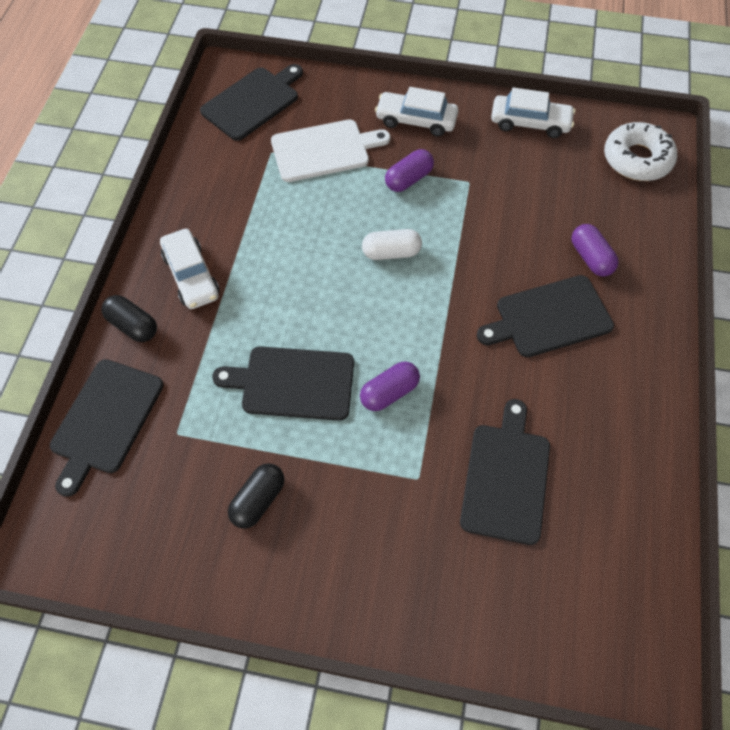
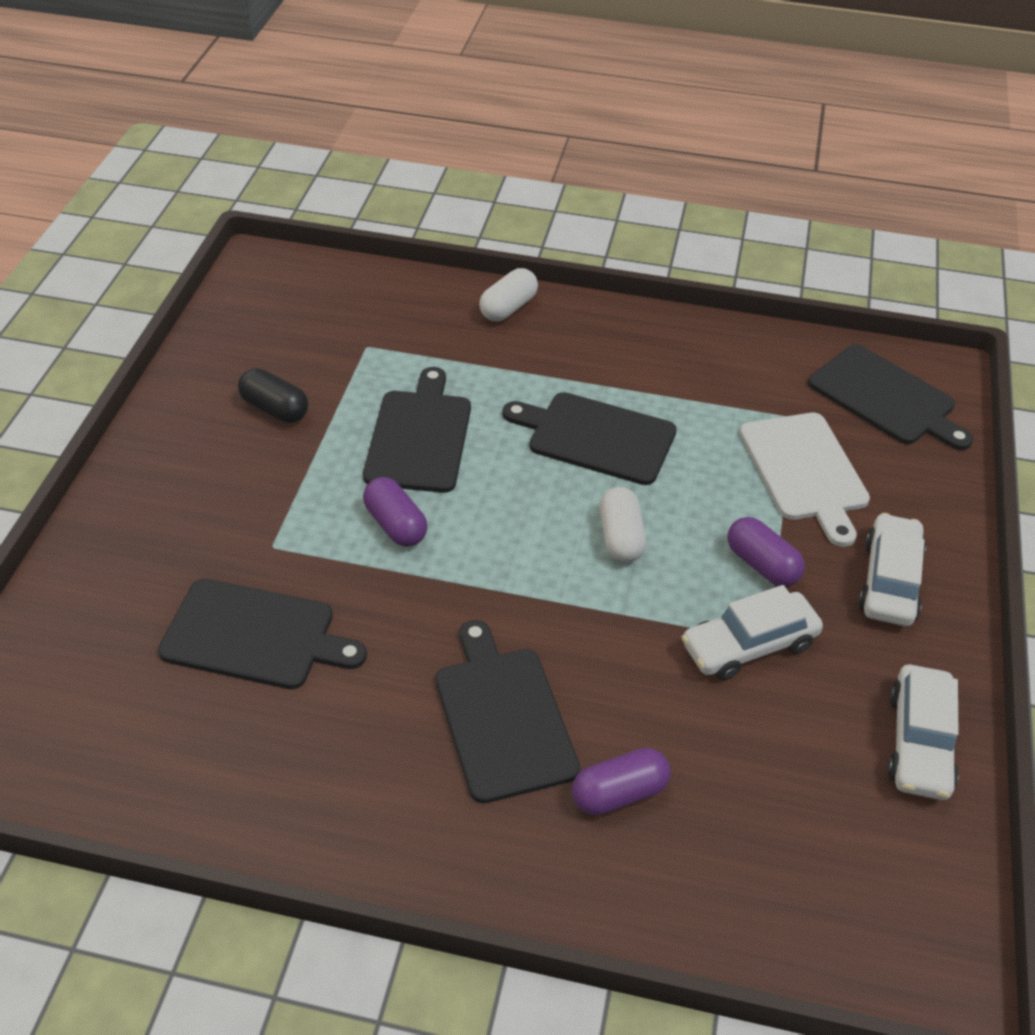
camera: 90 degrees right, 15 degrees down
(105, 420) = (390, 296): black cutting board -> black cutting board (596, 437)
(133, 326) = (508, 308): black capsule -> white capsule
(191, 276) = (578, 349): white car -> white car (749, 645)
(637, 159) = (860, 911): white donut -> none

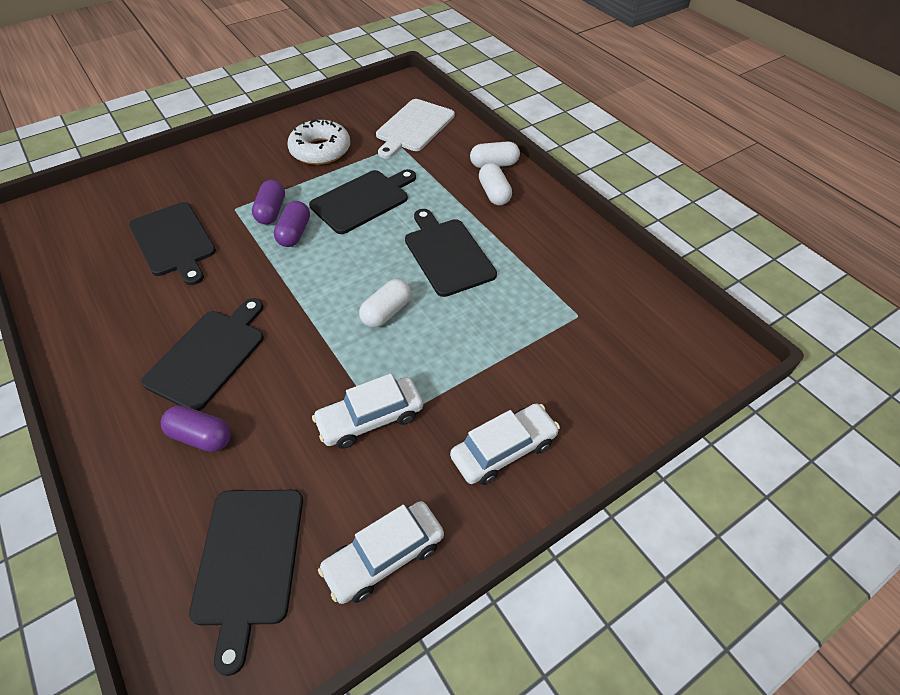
camera: 45 degrees right, 5 degrees up
(275, 409) = (320, 150): black capsule -> white donut
(553, 341) = (494, 193): none -> white capsule
(749, 645) = (370, 418): white car -> white car turned 45 degrees counterclockwise
(762, 564) = (440, 382): purple capsule -> purple capsule (271, 211)
(805, 471) = (542, 350): white cutting board -> white cutting board (414, 127)
(886, 398) = (659, 344): black cutting board -> black cutting board (249, 561)

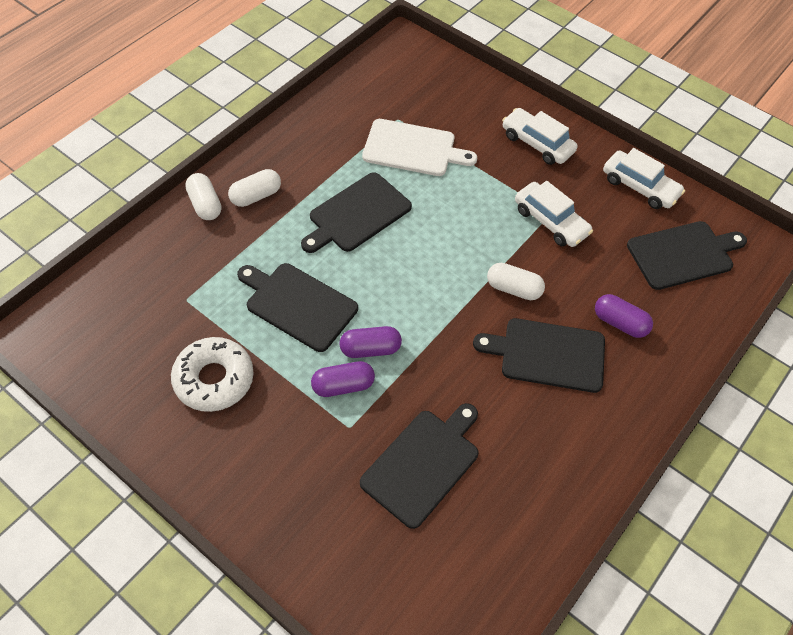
camera: 110 degrees left, 5 degrees up
(201, 436) = (620, 323): purple capsule -> purple capsule turned 60 degrees counterclockwise
(386, 312) = (445, 240): white capsule -> white capsule (513, 289)
(414, 127) = (145, 295): white cutting board -> white cutting board (413, 148)

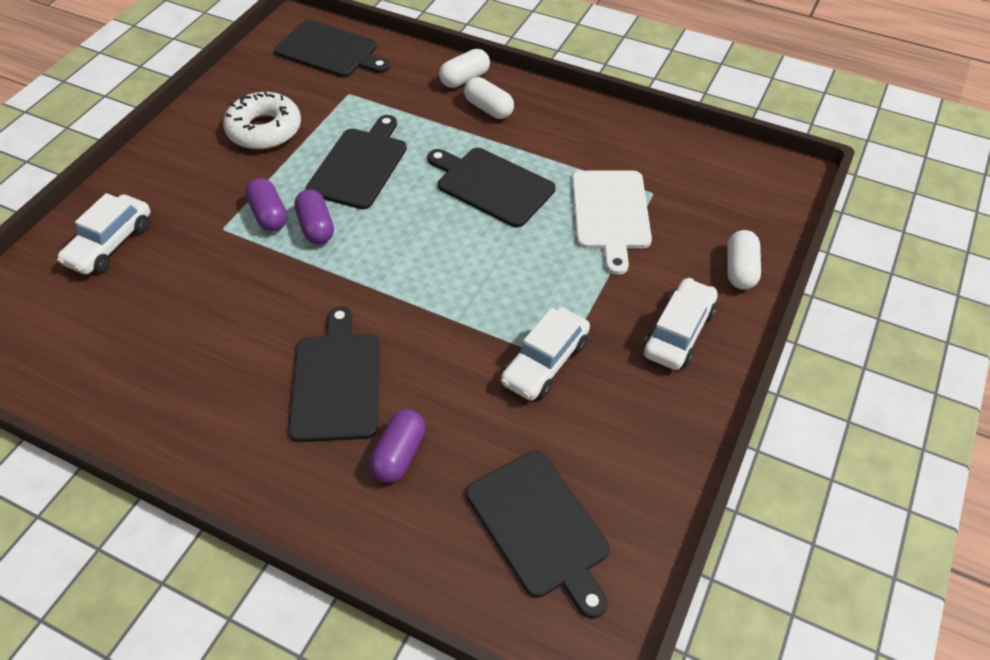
camera: 80 degrees right, 5 degrees down
(423, 464) = (185, 290): black cutting board -> black cutting board (330, 51)
(513, 289) = (425, 337): white capsule -> white capsule (740, 270)
(639, 187) = (650, 462): white car -> white car (110, 244)

